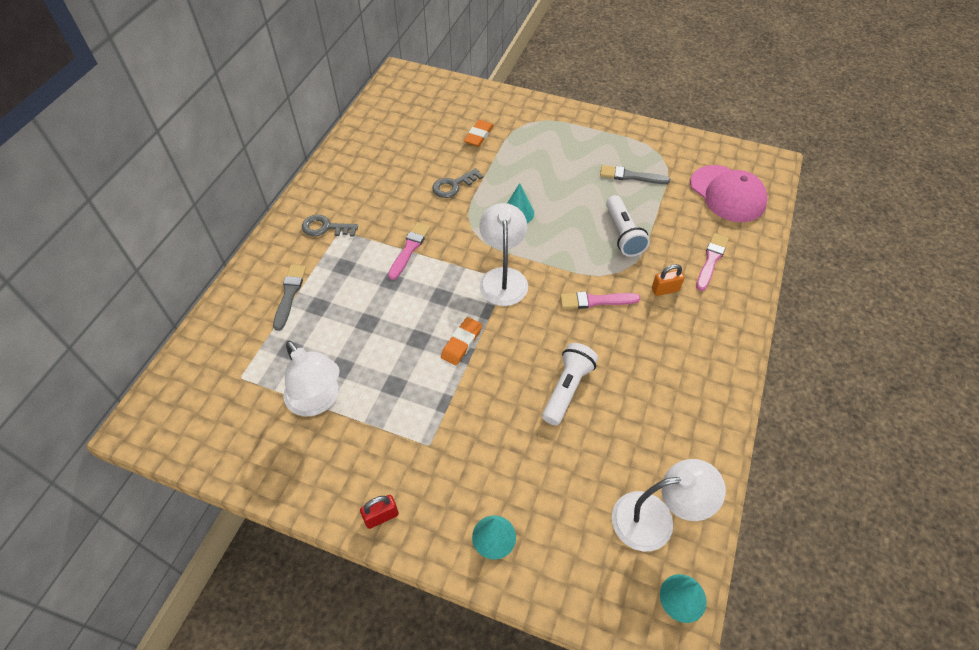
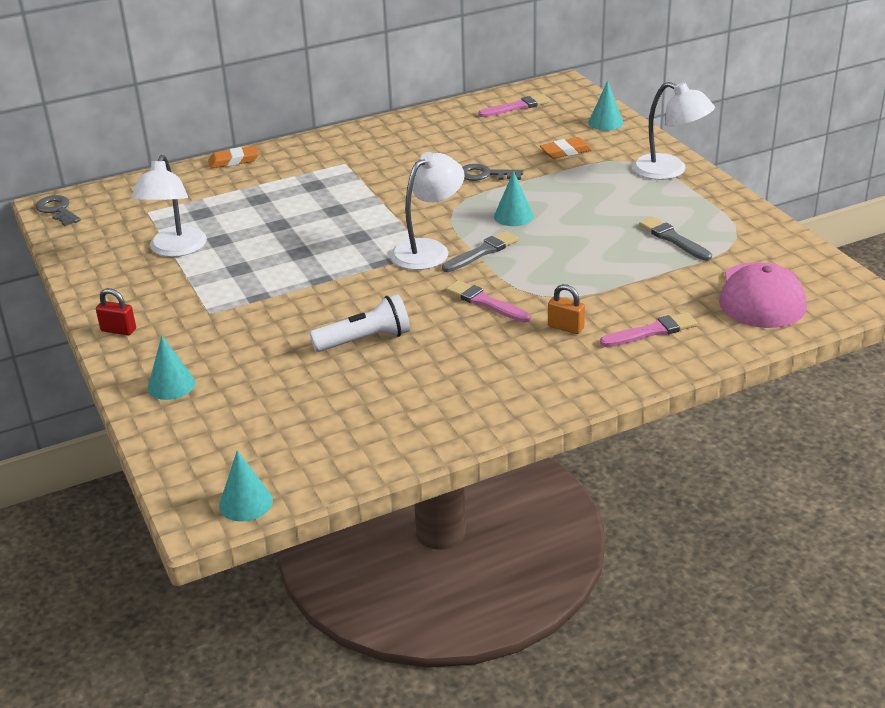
camera: 45 degrees right, 20 degrees down
(289, 294) = (249, 183): grey brush -> grey brush (482, 252)
(325, 227) = (337, 157): grey key -> grey key (57, 210)
(409, 249) = (380, 198): pink brush -> pink brush (516, 107)
(461, 343) = (328, 271): orange eraser -> orange eraser (234, 161)
(471, 96) = (605, 122): none -> turquoise cone
(623, 234) = (591, 273): white flashlight -> none
(655, 519) = (303, 450): white lamp -> white lamp (669, 171)

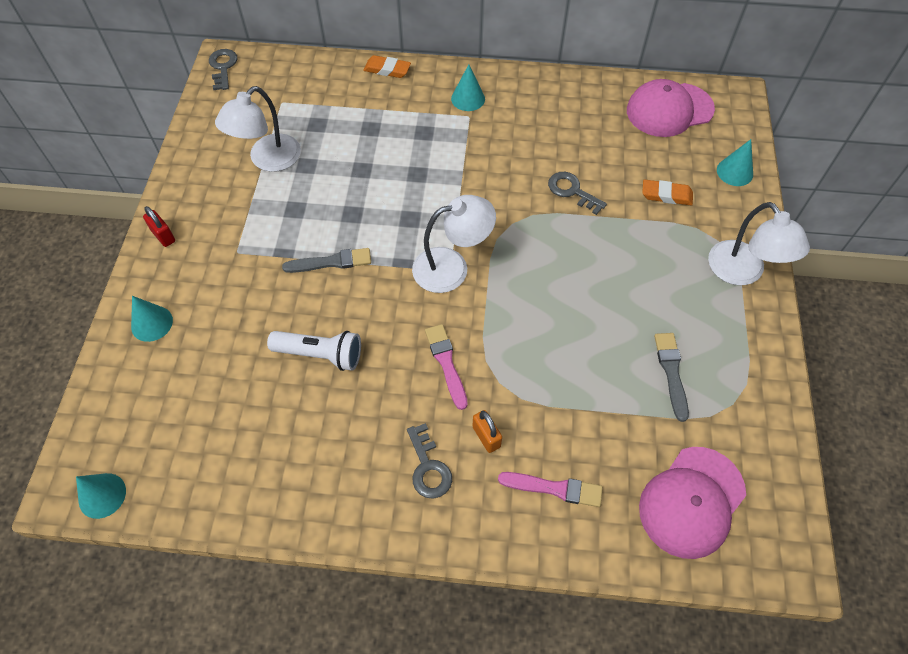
camera: 30 degrees right, 25 degrees up
(482, 252) = (492, 295): grey brush -> grey brush (331, 262)
(513, 216) = (554, 261): turquoise cone -> turquoise cone (468, 98)
(516, 107) = (669, 110): pink brush -> pink cap
(536, 362) = (428, 467): none -> grey key

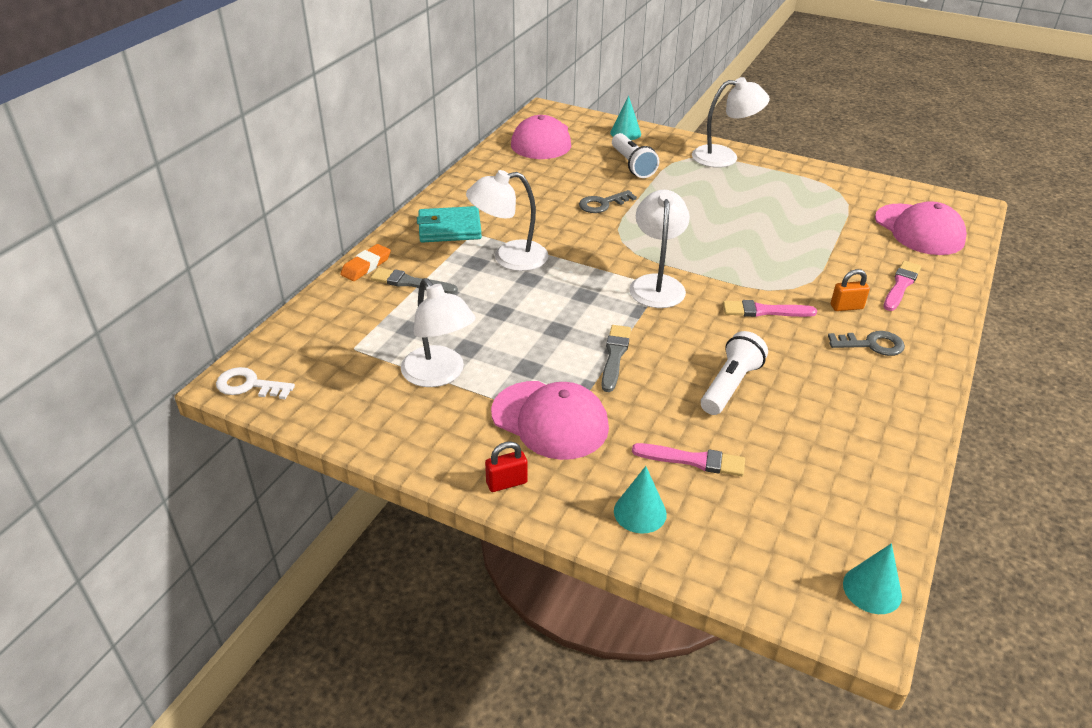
camera: 70 degrees left, 20 degrees down
(216, 346) = (692, 460): none -> pink brush
(223, 67) = (249, 385): grey key -> white key
(237, 241) = (550, 420): none -> pink cap
(442, 151) = (509, 258): none -> white lamp
(468, 98) = (449, 228): turquoise cone -> turquoise wallet
(666, 195) = (632, 165): orange eraser -> white flashlight
(671, 372) = (806, 208): grey brush -> grey brush (411, 283)

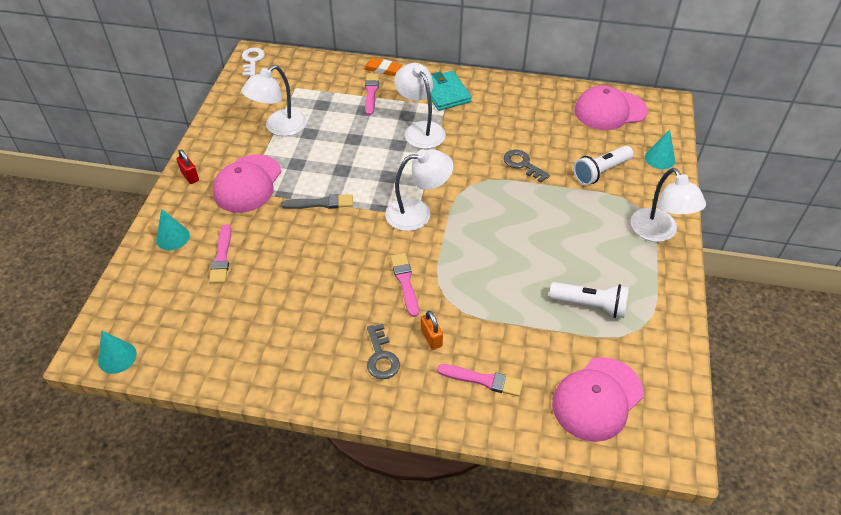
camera: 75 degrees right, 10 degrees up
(411, 283) = (371, 92): grey brush -> pink brush
(730, 385) = (304, 269): white flashlight -> white flashlight (590, 305)

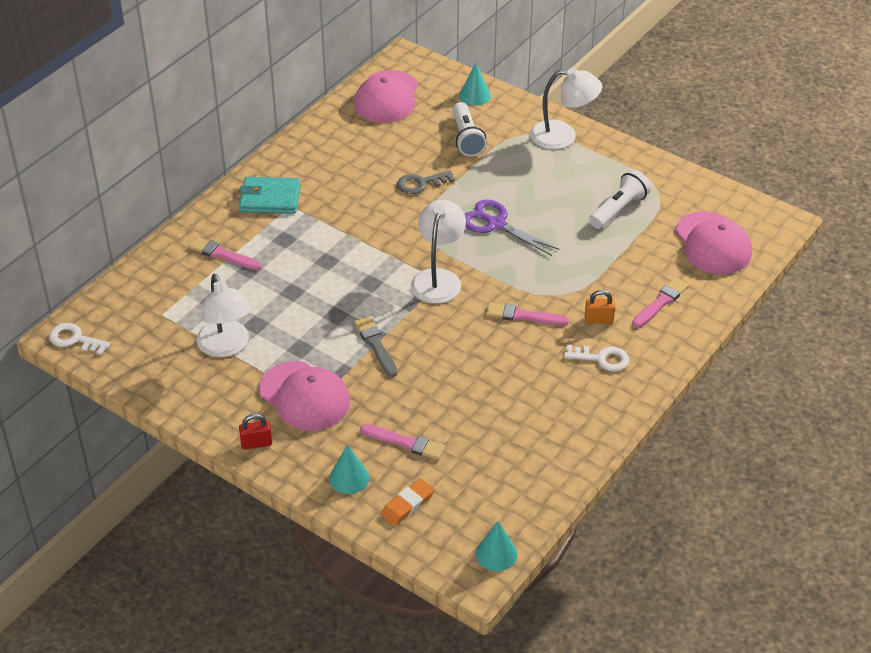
camera: 65 degrees left, 5 degrees down
(321, 203) = (376, 345): grey brush -> grey brush turned 45 degrees counterclockwise
(381, 356) = (601, 359): grey key -> white key
(382, 69) = (187, 233): orange eraser -> orange eraser (407, 505)
(420, 130) = (315, 237): white lamp -> none
(508, 226) = (496, 224): none -> purple scissors

